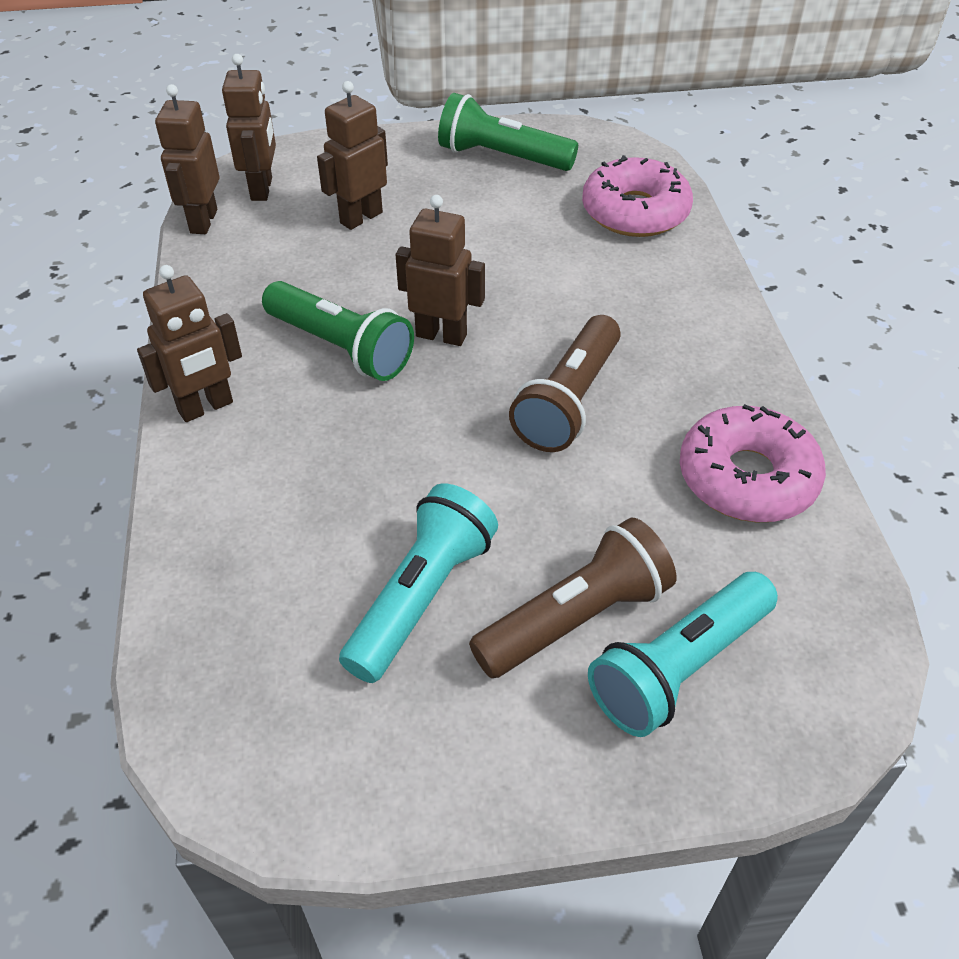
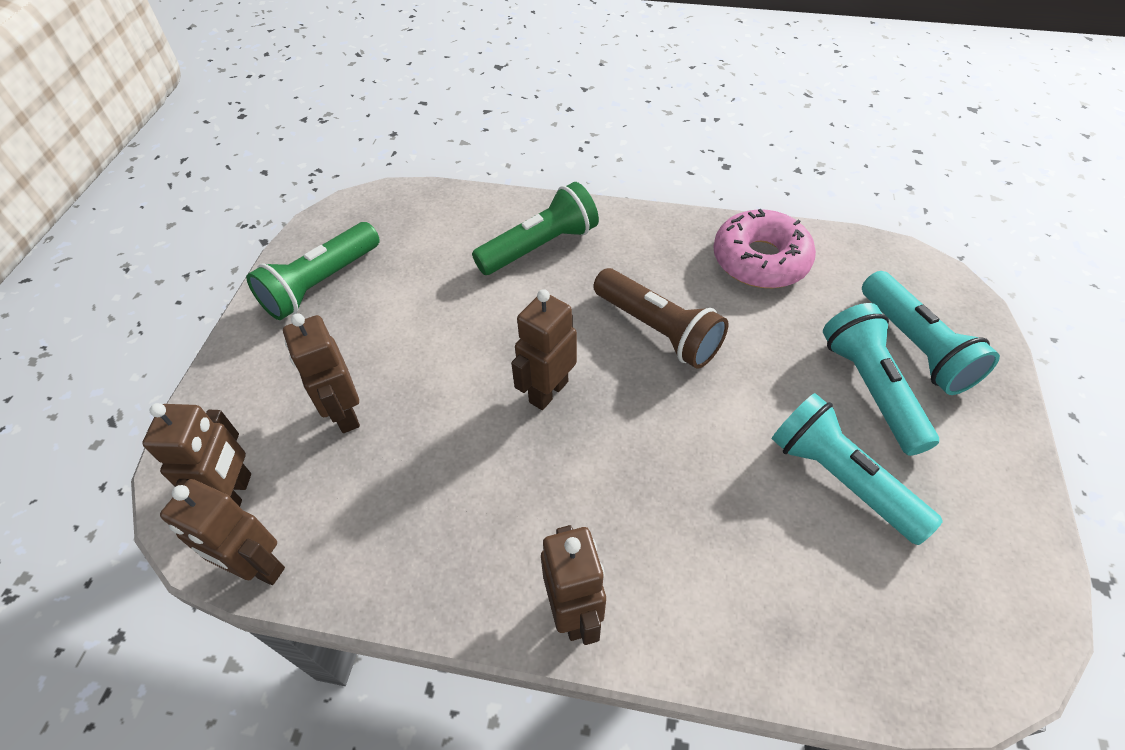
camera: 70 degrees left, 5 degrees up
(262, 189) = (236, 494): brown robot -> brown robot turned 75 degrees clockwise
(340, 348) = (533, 473): green flashlight -> green flashlight (540, 246)
(575, 619) = (871, 388): brown flashlight -> turquoise flashlight
(635, 212) = (452, 224): pink donut -> none

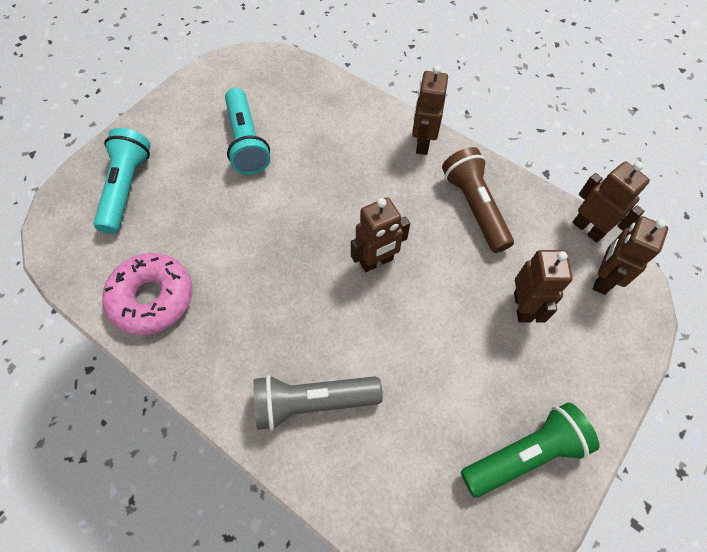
camera: 155 degrees left, 10 degrees up
(540, 246) = (313, 402): green flashlight -> grey flashlight
(657, 330) = (274, 273): brown flashlight -> brown flashlight (475, 207)
(871, 388) = (181, 176): turquoise flashlight -> none

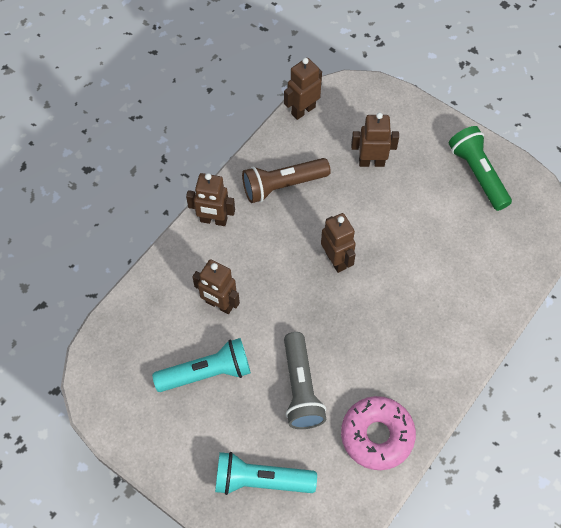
camera: 90 degrees left, 0 degrees up
(313, 402) = (455, 305): grey flashlight -> grey flashlight (300, 388)
(602, 279) = (346, 108): brown robot -> brown robot (219, 304)

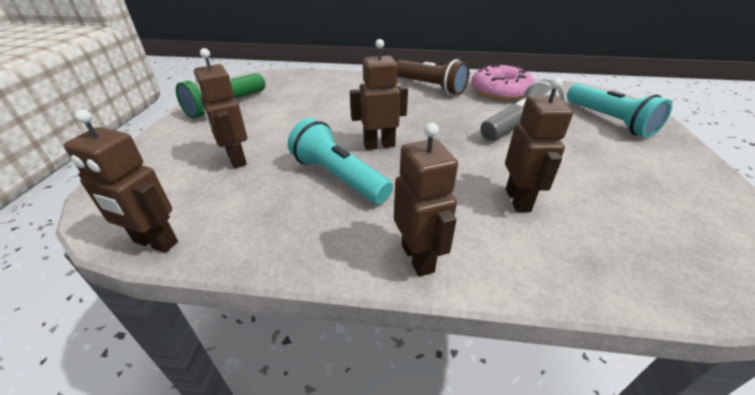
camera: 120 degrees left, 25 degrees down
(207, 373) = (592, 178): turquoise flashlight -> turquoise flashlight (338, 177)
(282, 185) = (309, 213): brown flashlight -> brown flashlight (430, 87)
(336, 260) = (379, 145): brown robot -> brown robot turned 45 degrees clockwise

